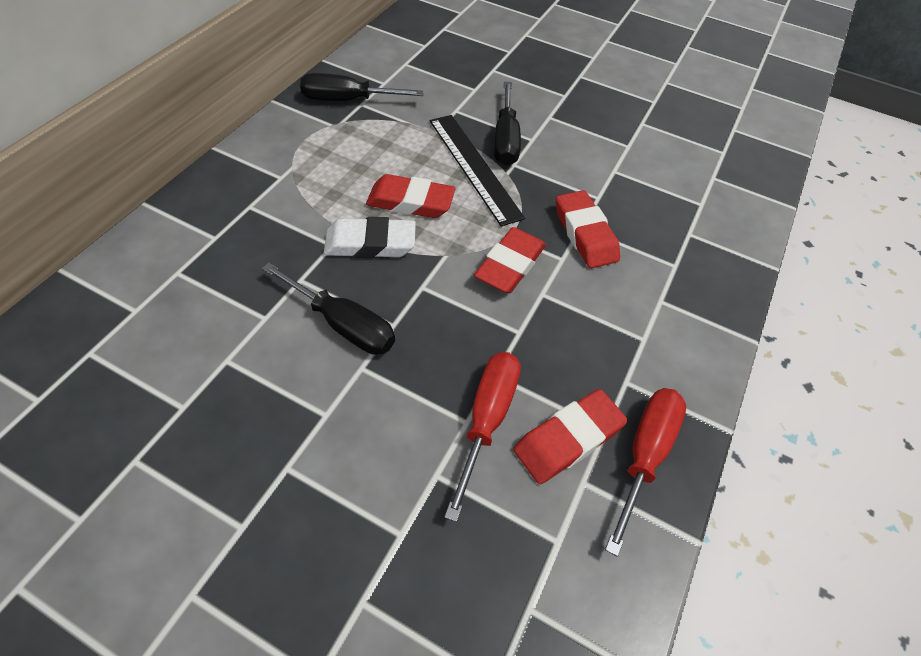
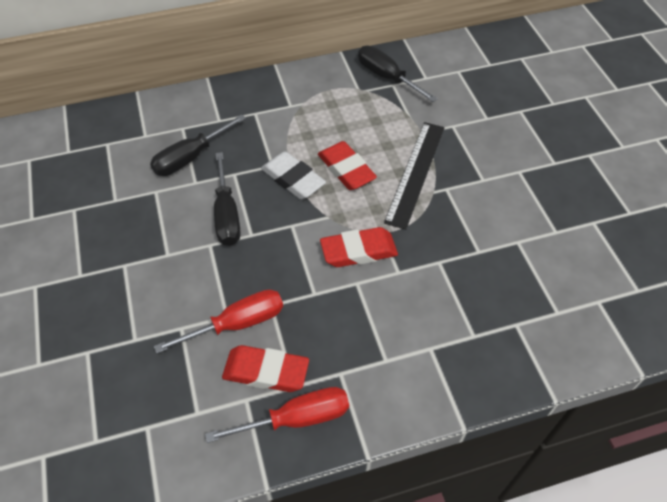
camera: 50 degrees right, 0 degrees up
(505, 140) = (462, 168): black screwdriver -> black screwdriver (190, 157)
(585, 234) = (435, 268): red eraser -> none

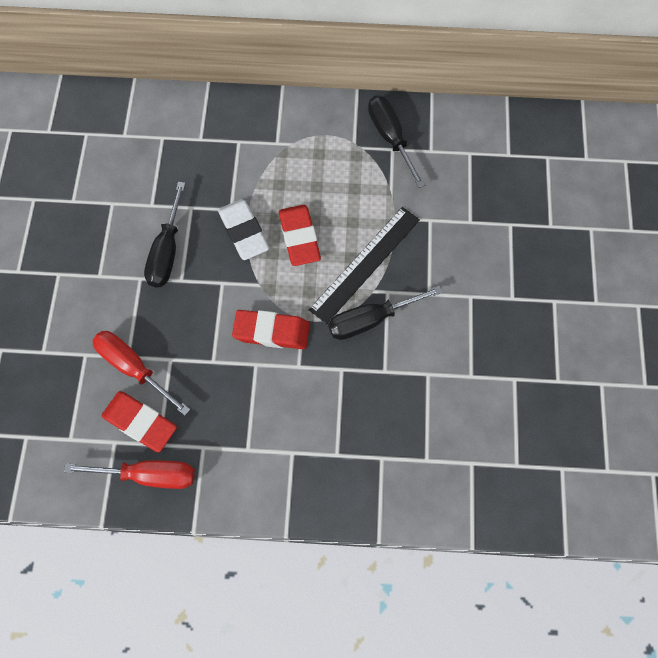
camera: 20 degrees right, 15 degrees up
(190, 157) = (157, 175): black screwdriver -> black screwdriver (371, 320)
(237, 324) = (134, 368): red screwdriver -> red screwdriver turned 135 degrees counterclockwise

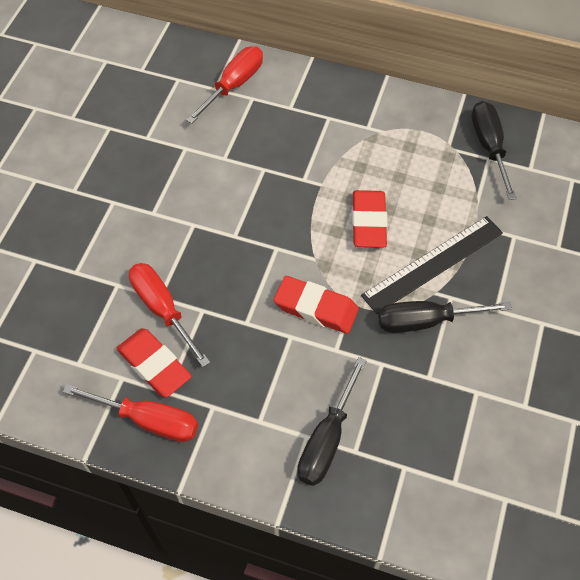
camera: 15 degrees right, 10 degrees down
(141, 128) = (233, 85): none -> red screwdriver
(167, 251) = (228, 205): black screwdriver -> black screwdriver (327, 439)
(244, 232) = (312, 204): white eraser -> none

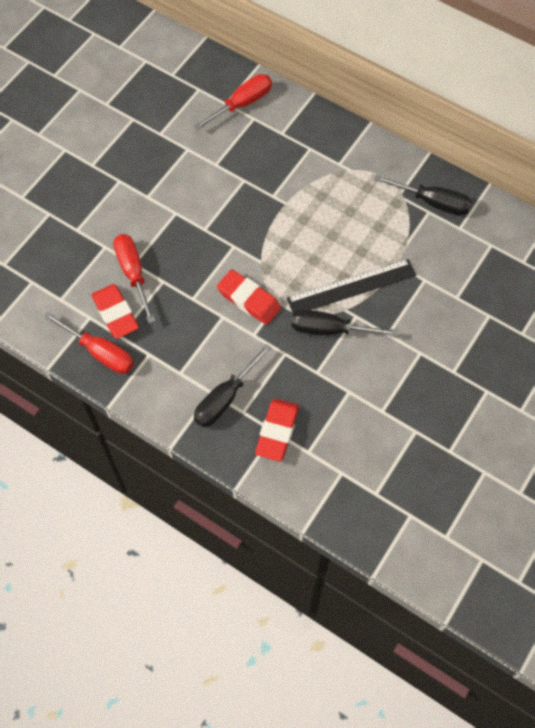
camera: 15 degrees right, 5 degrees up
(368, 222) = (312, 242): red eraser -> red eraser (277, 431)
(489, 147) = (432, 202): black screwdriver -> black screwdriver turned 105 degrees clockwise

